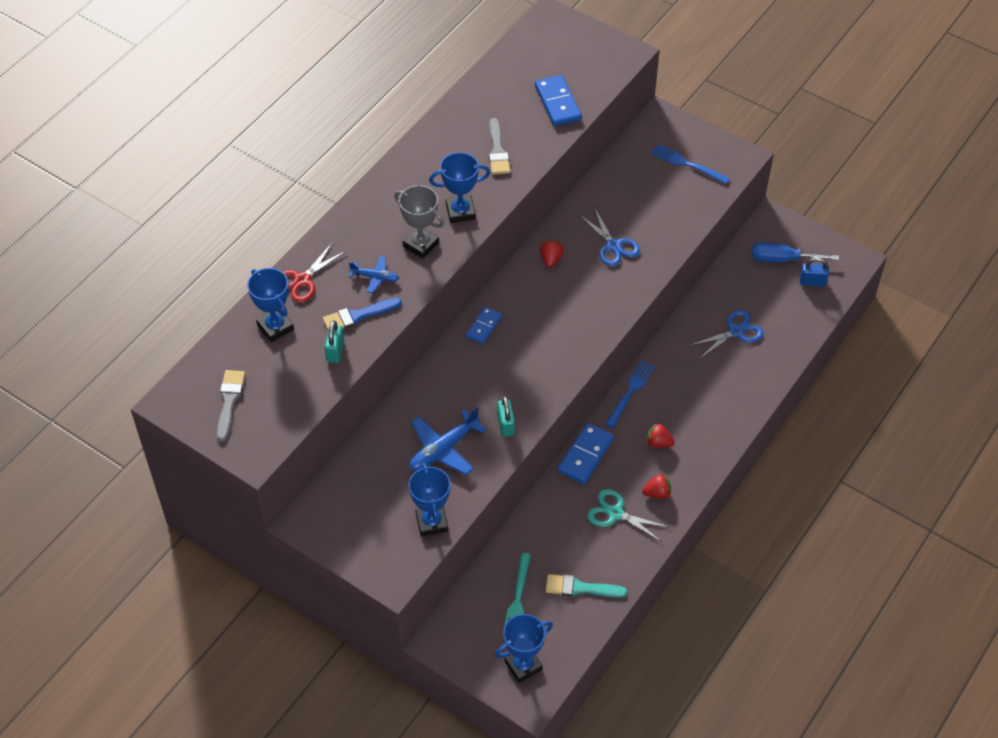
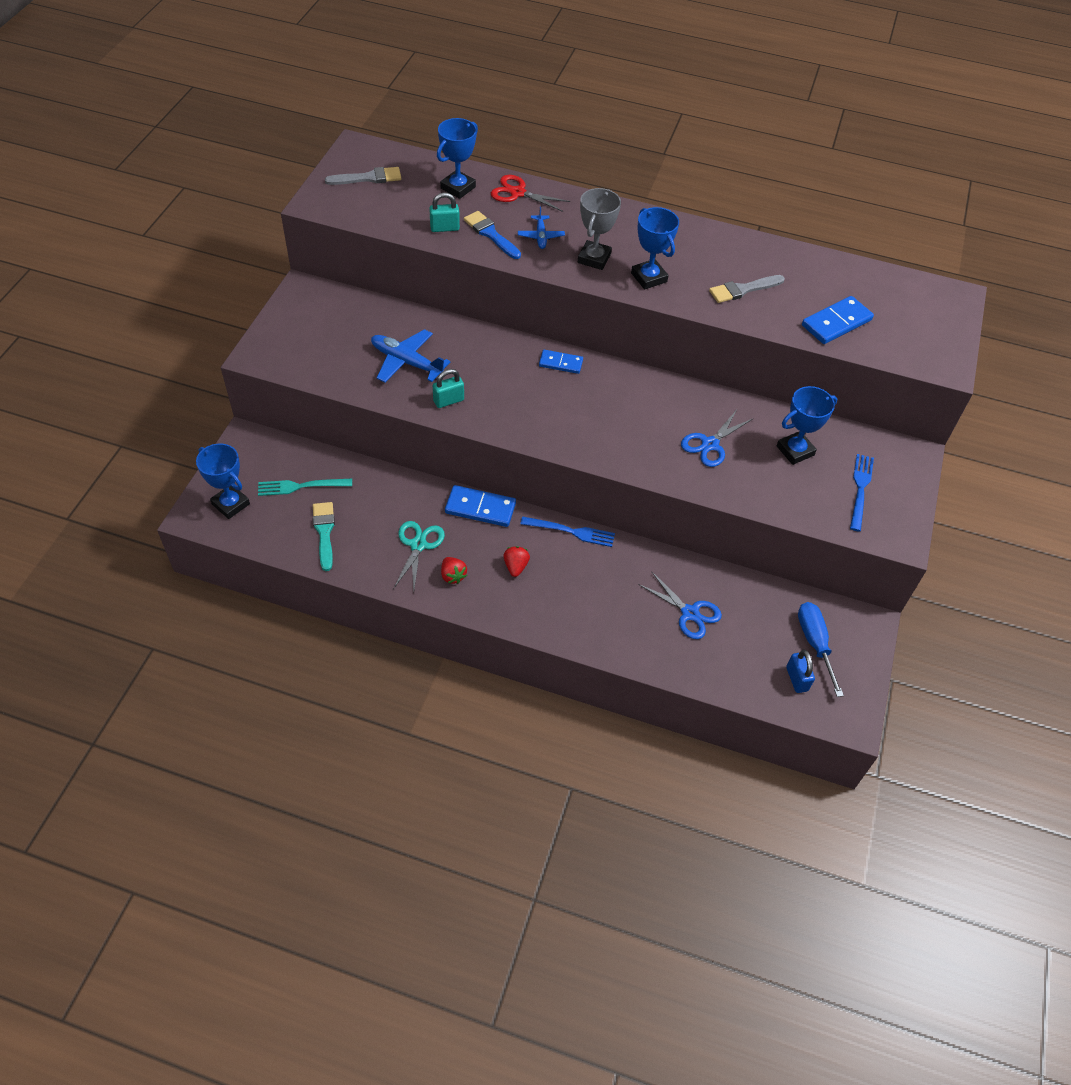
camera: 70 degrees right, 0 degrees up
(431, 522) = (323, 369): blue trophy -> blue trophy (795, 450)
(551, 259) = (667, 398): red strawberry -> none

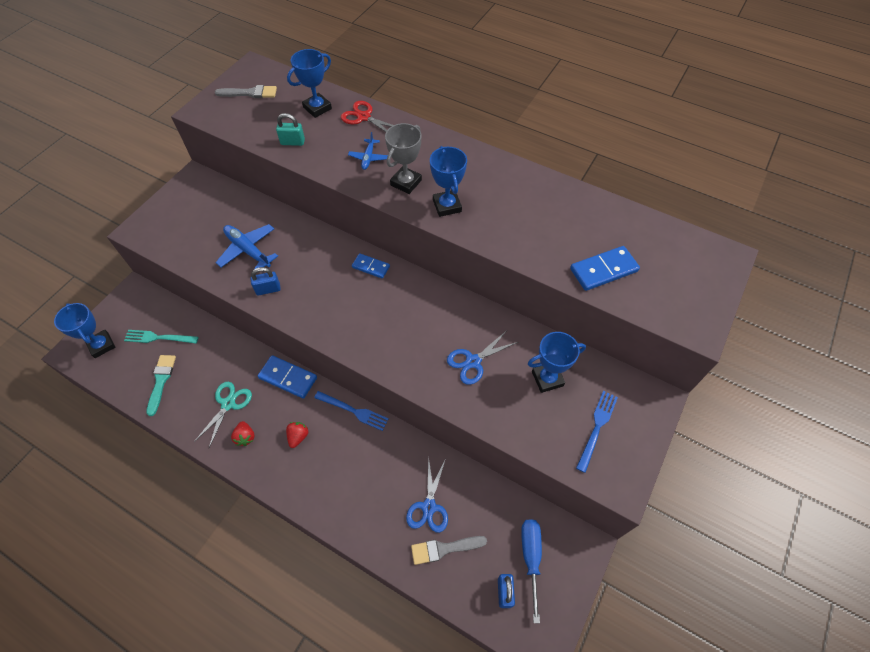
camera: 15 degrees right, 5 degrees up
(448, 401) = (268, 289): turquoise padlock -> blue padlock
(490, 234) = (328, 151): blue brush -> none
(690, 613) = (429, 507): blue scissors -> blue scissors turned 45 degrees clockwise
(743, 289) = (527, 227): grey brush -> grey brush (444, 549)

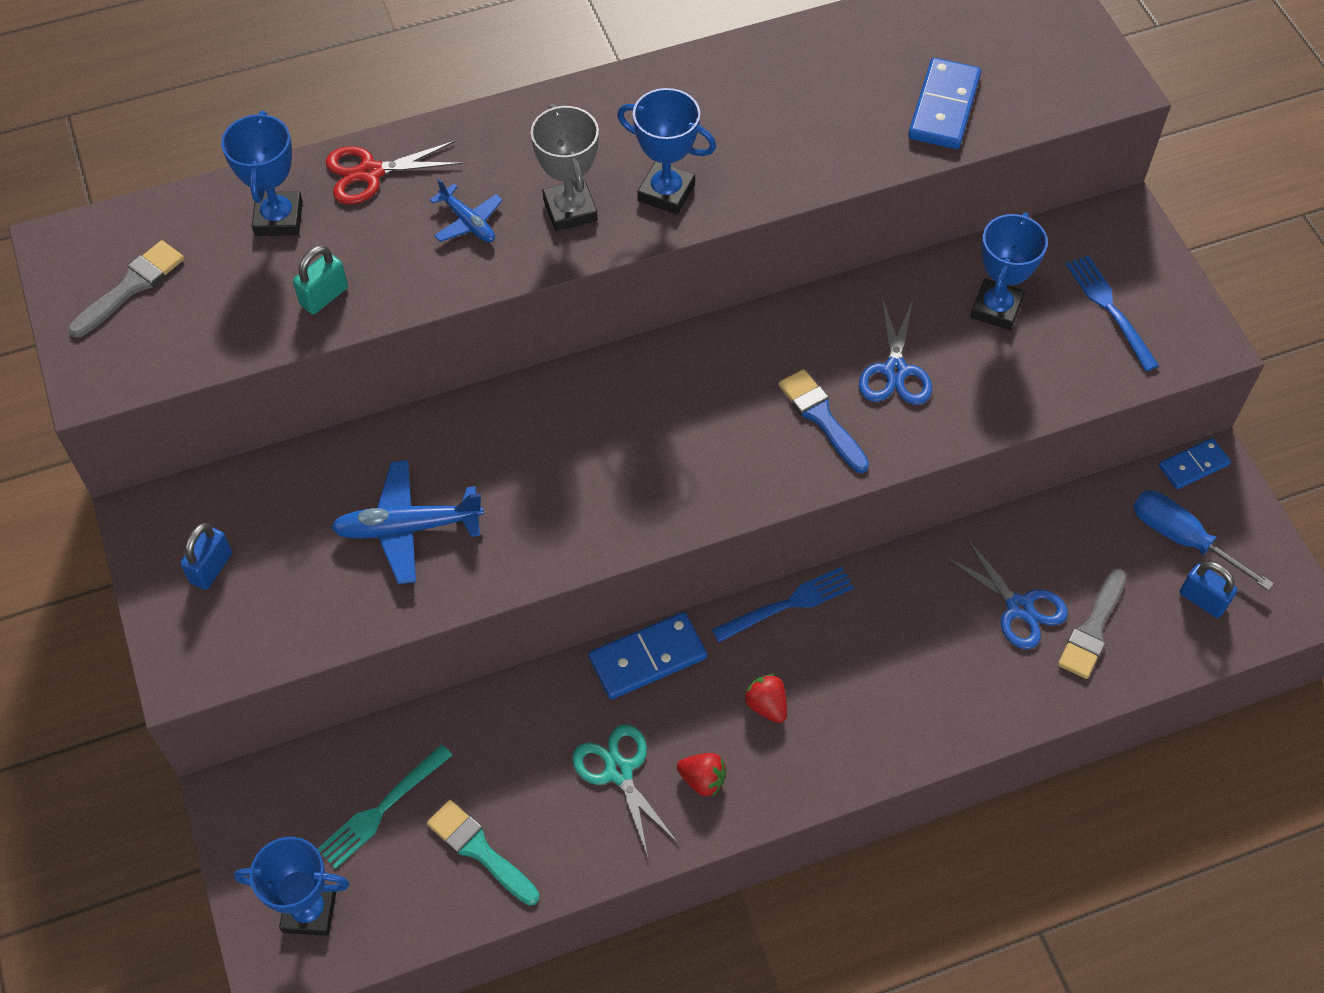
camera: 50 degrees left, 0 degrees up
(268, 289) = (520, 545): blue padlock -> blue padlock (211, 568)
(371, 267) = (611, 384): blue domino -> blue domino (1193, 465)
(422, 350) = (821, 417): none -> blue brush

